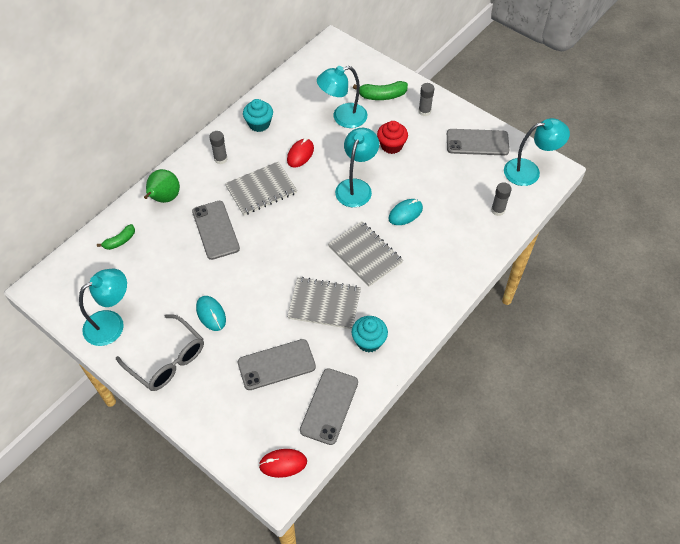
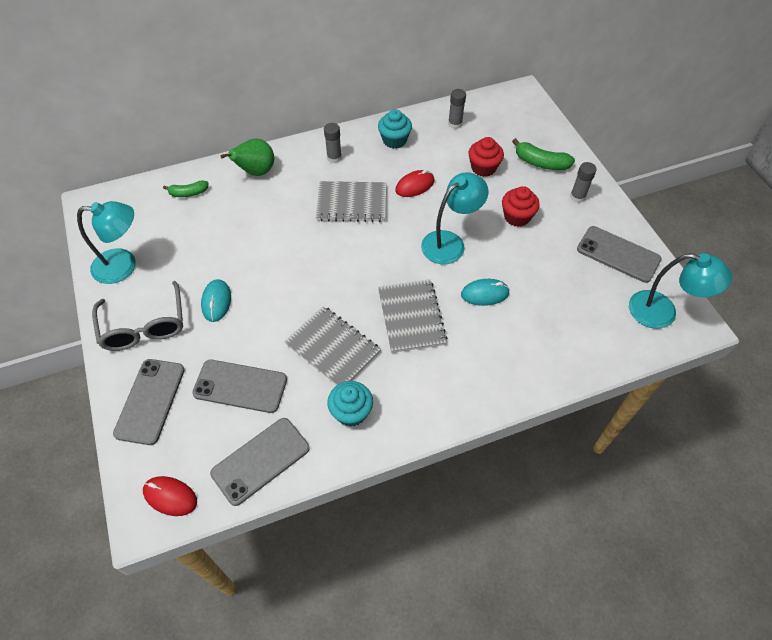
camera: 30 degrees right, 0 degrees up
(215, 230) = (280, 222): grey phone -> grey phone (150, 401)
(342, 117) = (483, 168): turquoise lamp -> red cupcake
(498, 210) = (595, 339): grey glue stick -> grey glue stick (455, 124)

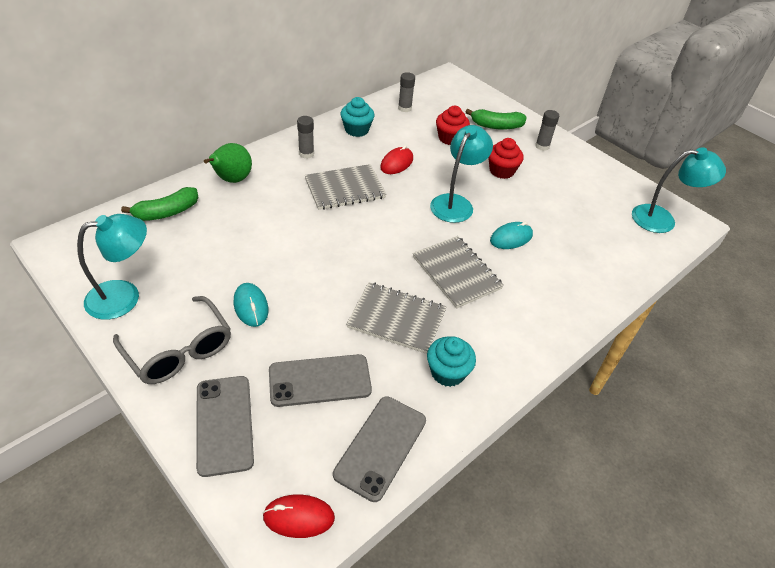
camera: 25 degrees left, 10 degrees down
(188, 193) = (167, 212): green banana -> green banana, size x1.51
(618, 254) = (601, 183): grey phone -> none

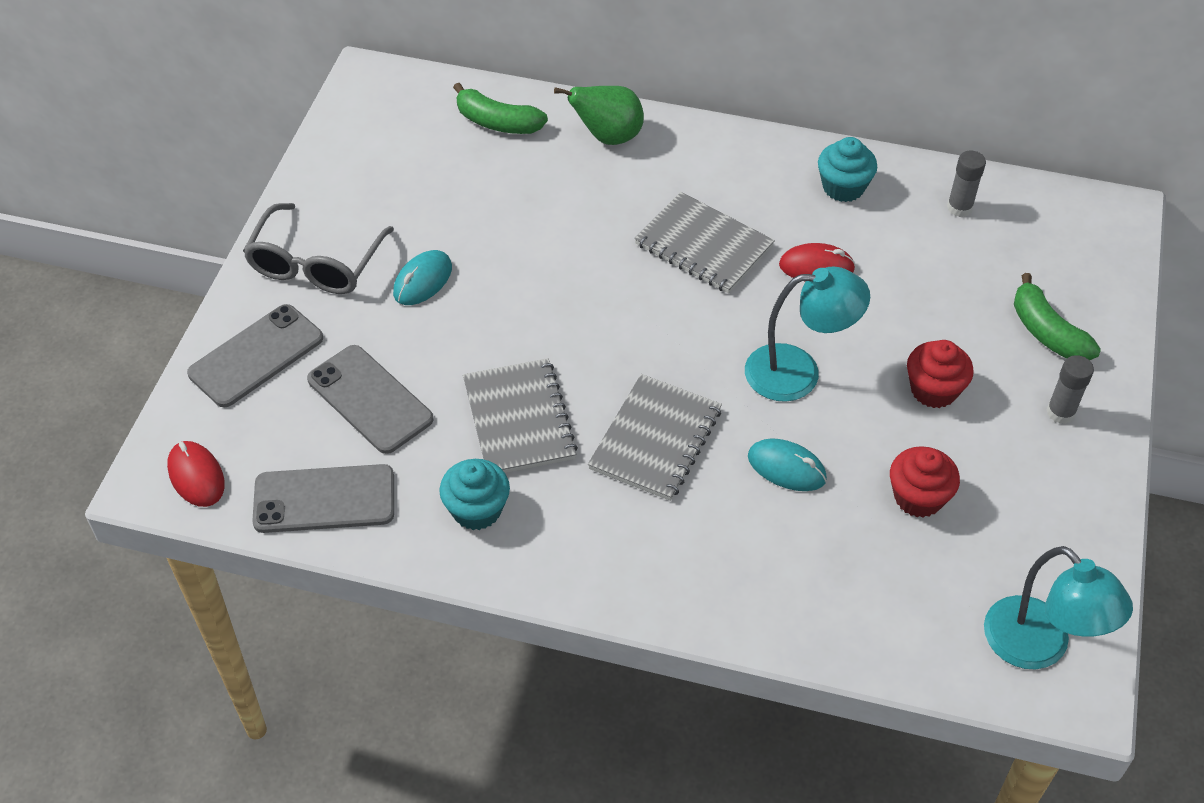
camera: 60 degrees right, 5 degrees up
(124, 296) = (348, 176): turquoise lamp -> none
(306, 154) = (732, 170): grey glue stick -> none
(450, 138) = (946, 294): red cupcake -> red cupcake (918, 497)

